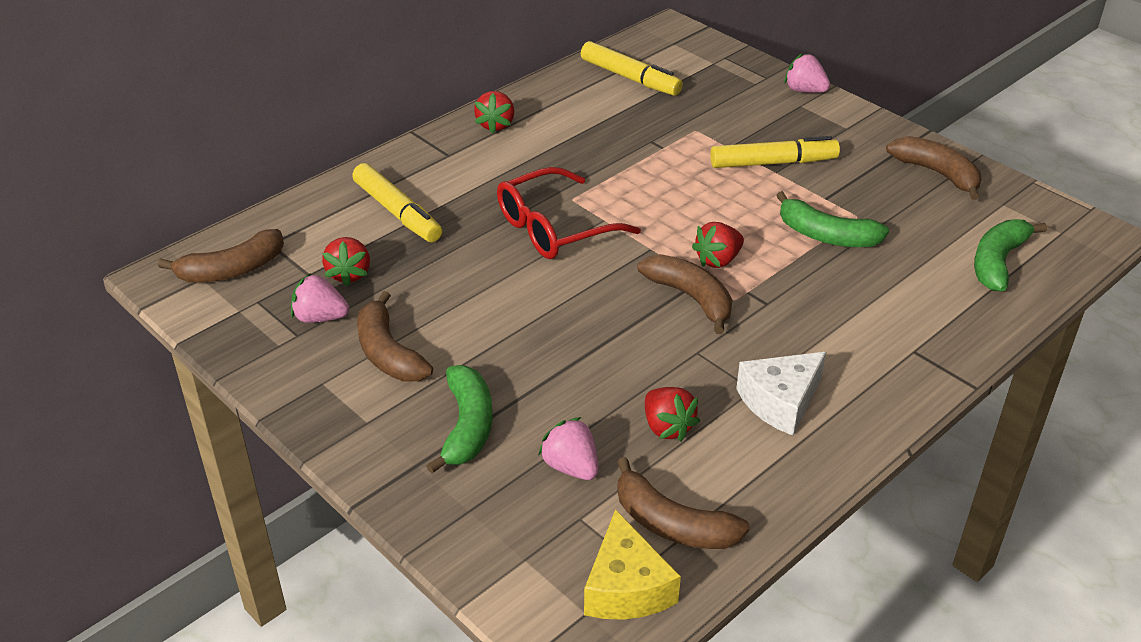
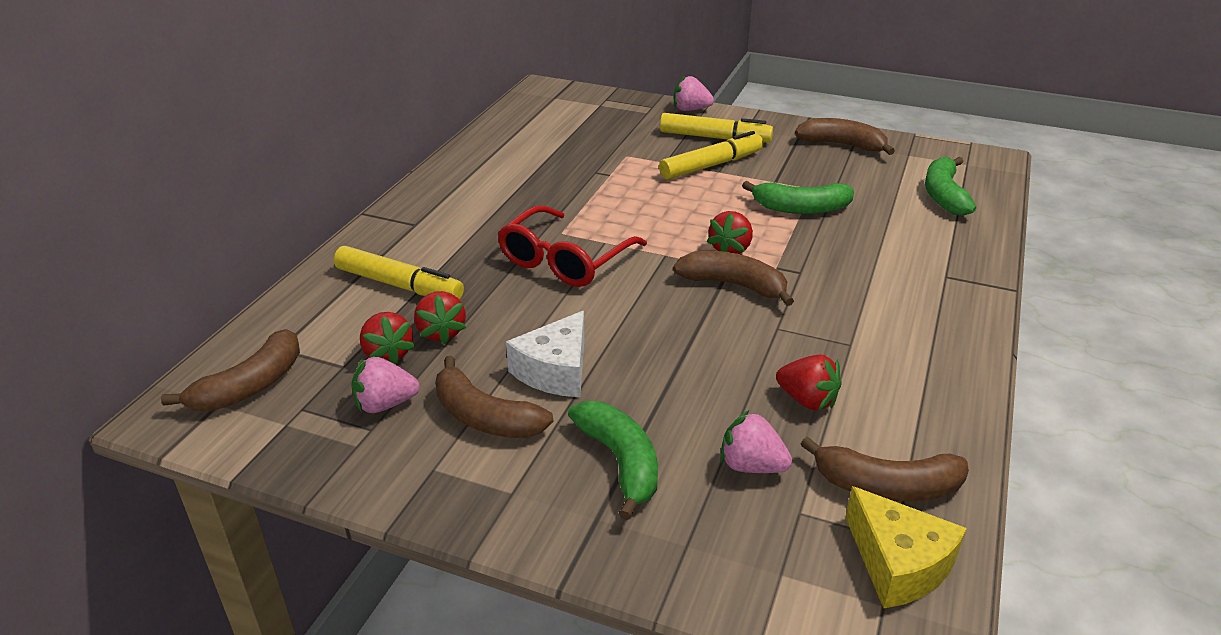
camera: 25 degrees left, 5 degrees down
(496, 125) = (443, 190): red strawberry -> red strawberry (441, 332)
(630, 78) = (538, 129): yellow marker -> yellow marker (714, 138)
(780, 402) = (882, 347): white cheese -> white cheese (555, 371)

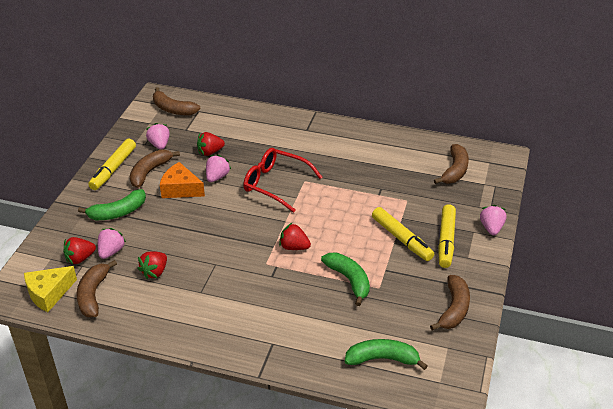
camera: 85 degrees right, 5 degrees up
(388, 354) = (194, 140): red strawberry -> red strawberry (80, 258)
(399, 285) = (248, 134): yellow marker -> yellow marker (113, 169)
(527, 324) = (217, 177): none -> pink strawberry
(555, 371) = (180, 189): white cheese -> orange cheese
(734, 285) = (255, 248): brown banana -> brown banana (455, 171)
(800, 208) = (349, 280): green banana -> green banana turned 150 degrees clockwise

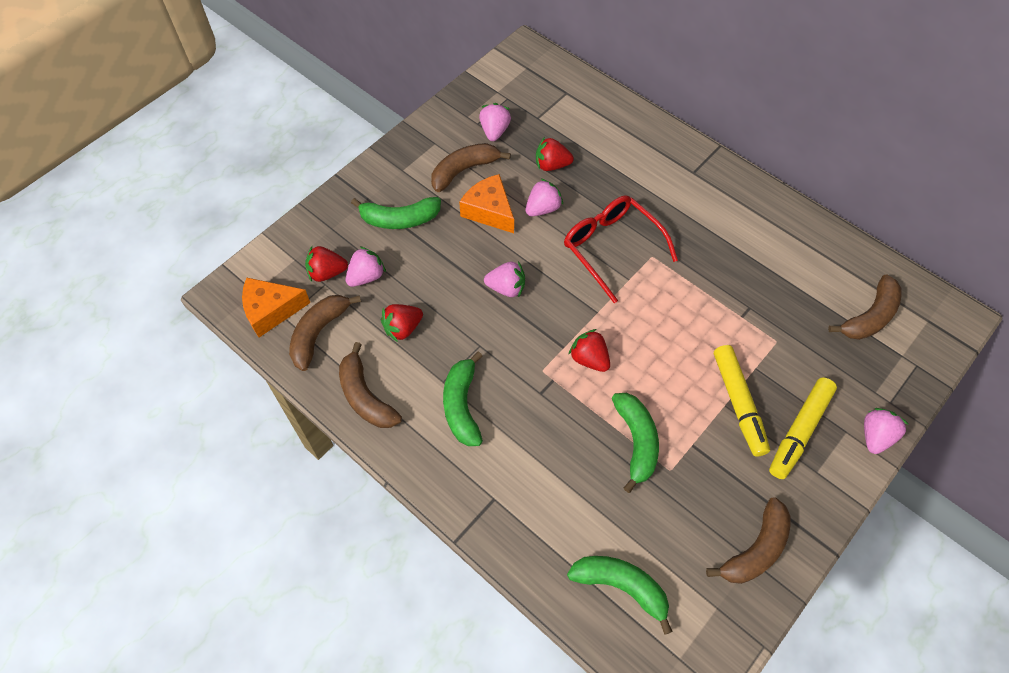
camera: 25 degrees right, 20 degrees up
(49, 293) = (271, 310): yellow cheese -> orange cheese
(113, 169) = (423, 150): yellow marker -> none
(173, 109) = (536, 79): brown banana -> brown banana (365, 396)
(216, 227) = (506, 288): none -> pink strawberry
(221, 300) = (462, 405): none -> green banana

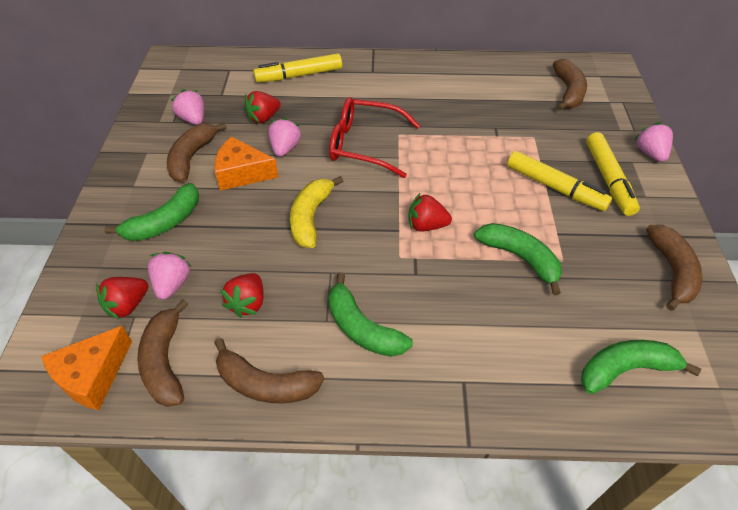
camera: 40 degrees left, 10 degrees down
(506, 288) = (310, 217): pink strawberry -> yellow banana
(622, 136) = (299, 75): none -> yellow marker

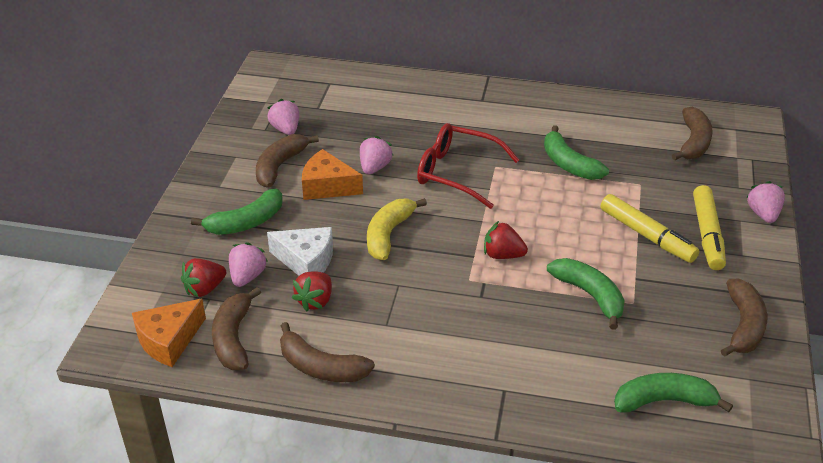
camera: 10 degrees right, 10 degrees down
(232, 258) = (306, 261): none -> white cheese
(263, 118) = (357, 135): red strawberry -> none
(299, 75) = (402, 96): yellow marker -> none
(362, 328) = (418, 335): green banana -> green banana (569, 164)

